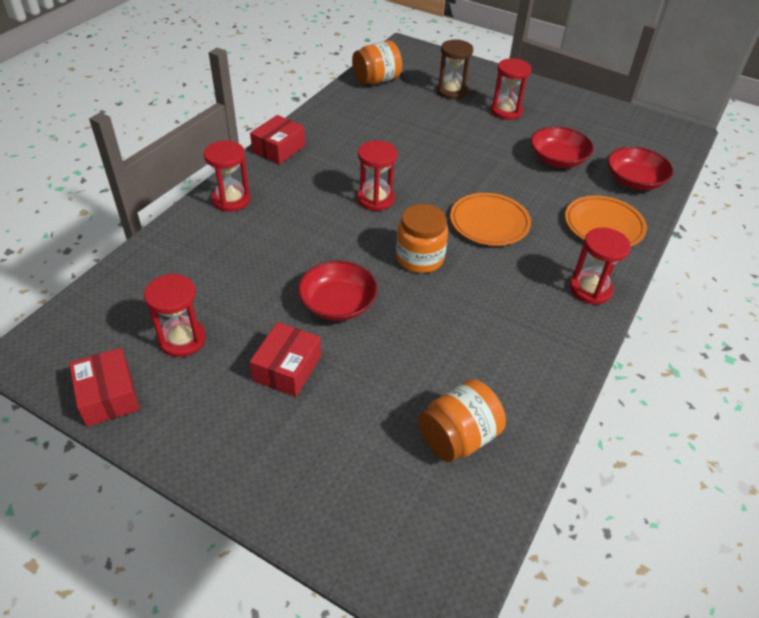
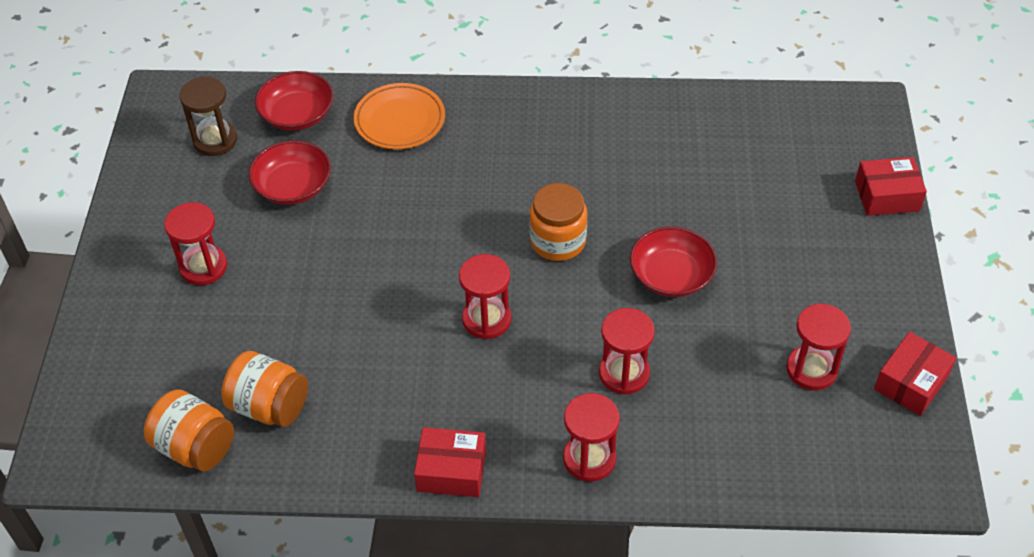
camera: 115 degrees left, 5 degrees up
(287, 368) = (773, 274): red box -> red box (887, 196)
(451, 91) = (180, 343): brown hourglass -> brown hourglass (215, 140)
(458, 438) = (744, 140): orange jar -> orange jar (269, 406)
(489, 223) = (459, 207): orange plate -> none
(590, 289) = (508, 107): red hourglass -> red hourglass (624, 373)

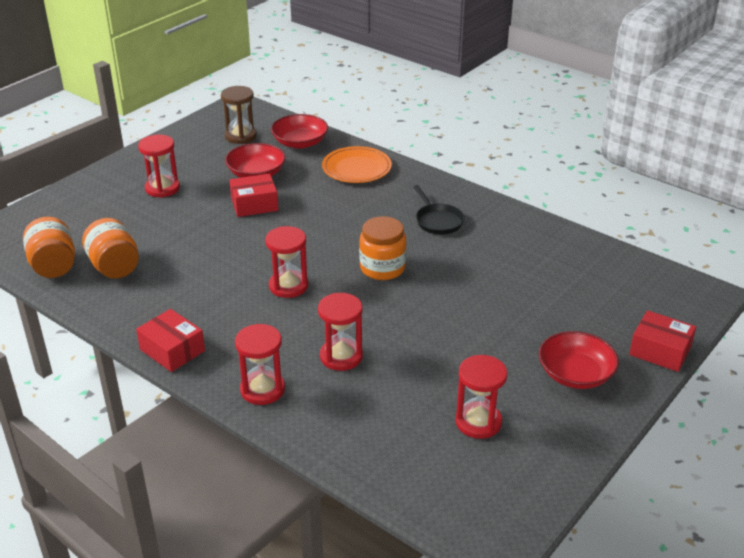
camera: 35 degrees right, 15 degrees down
(554, 148) = (438, 221): none -> black pan
(671, 275) = (437, 320): red bowl -> red bowl (575, 374)
(911, 382) = (549, 470): red box -> red box (254, 204)

